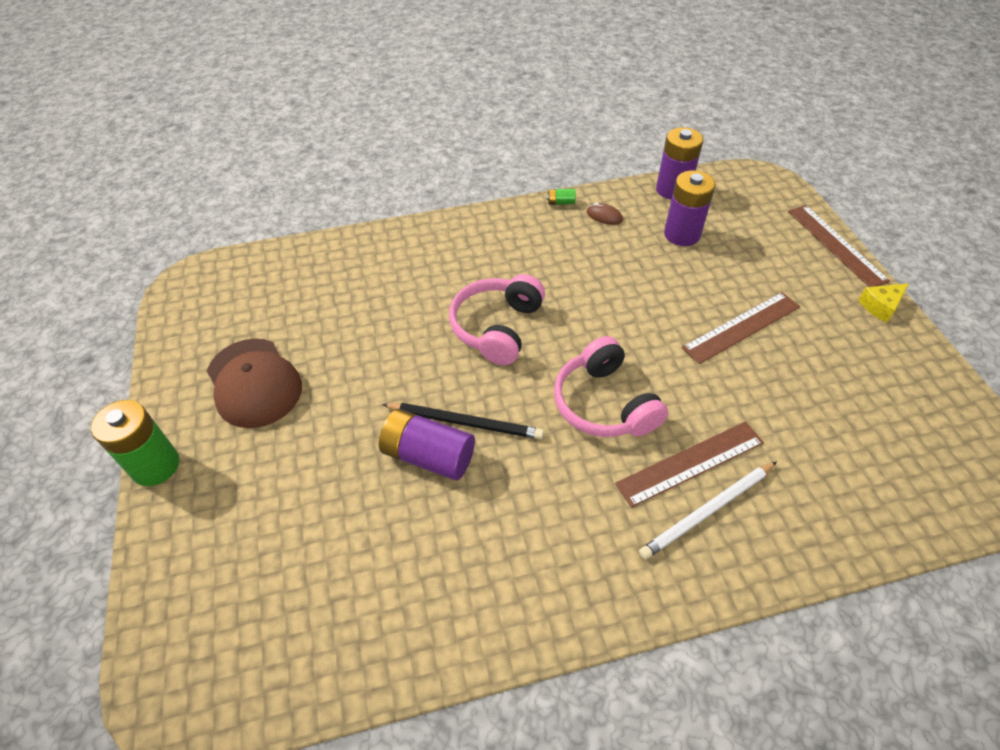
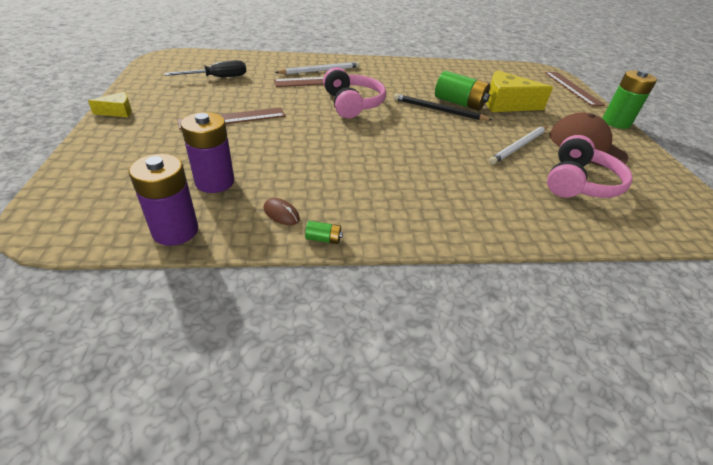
camera: 175 degrees left, 10 degrees down
(340, 477) = (506, 104): none -> yellow cheese
(356, 358) = (519, 146): none -> white pencil
(428, 456) = (459, 103): purple battery -> green battery
(497, 327) = (415, 146): pink headphones -> pink headphones (579, 183)
(835, 245) = (83, 150): brown ruler -> brown ruler (572, 88)
(852, 425) = (218, 78): none -> black screwdriver

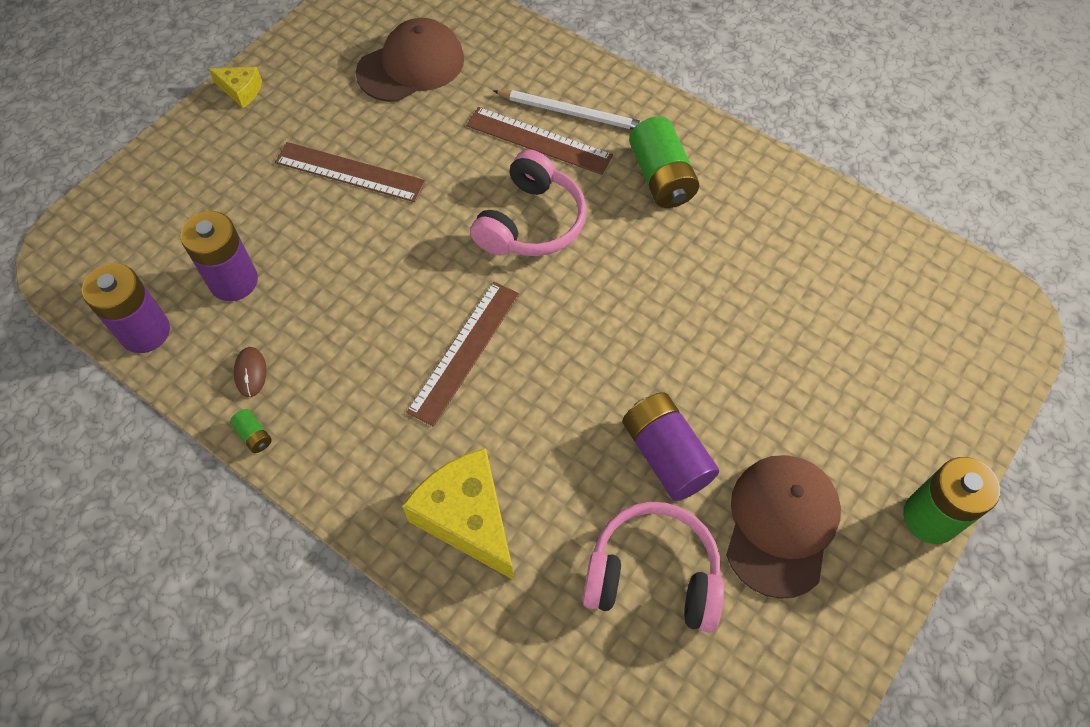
camera: 45 degrees right, 20 degrees up
(218, 78) = (411, 65): black screwdriver -> brown cap
(438, 110) = (645, 307): black pencil -> none
(459, 103) = (701, 310): green battery -> green battery (661, 177)
(506, 104) = (782, 357): yellow cheese -> yellow cheese (467, 518)
(519, 146) = (666, 455): white pencil -> purple battery
(572, 88) = (989, 392): brown ruler -> brown ruler (465, 351)
(579, 183) = (653, 575): pink headphones -> pink headphones turned 150 degrees counterclockwise

